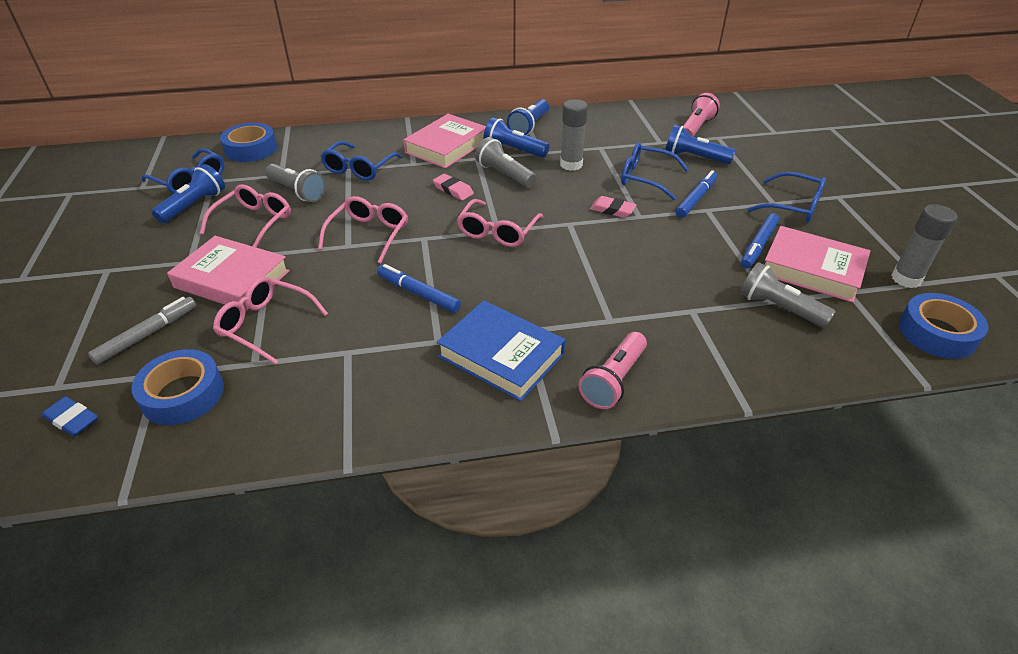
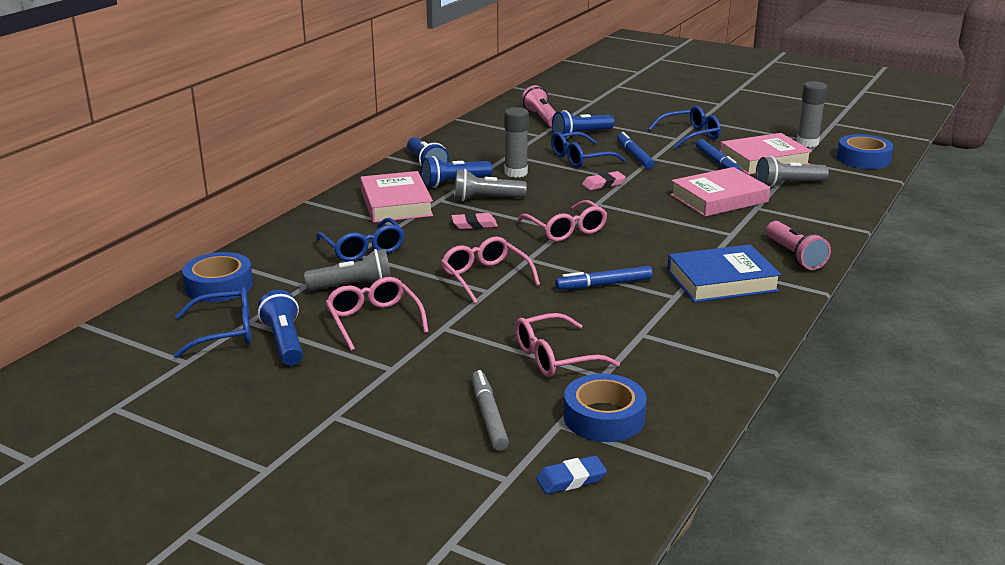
camera: 50 degrees left, 15 degrees down
(232, 279) = (458, 355): pink book -> pink book (719, 198)

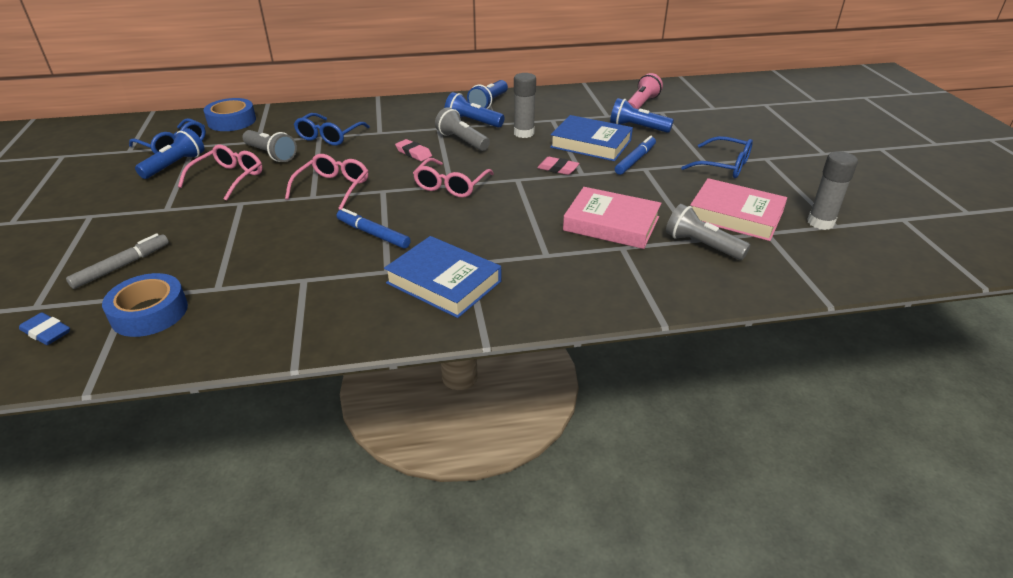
camera: 50 degrees right, 10 degrees up
(396, 203) = (411, 119): pink book -> none
(555, 357) = (231, 258): pink glasses -> none
(580, 158) = (591, 144): blue glasses -> blue book
(717, 162) = (688, 196): blue marker -> none
(794, 256) = (544, 302): pink flashlight -> none
(863, 159) = (844, 265): blue tape -> none

